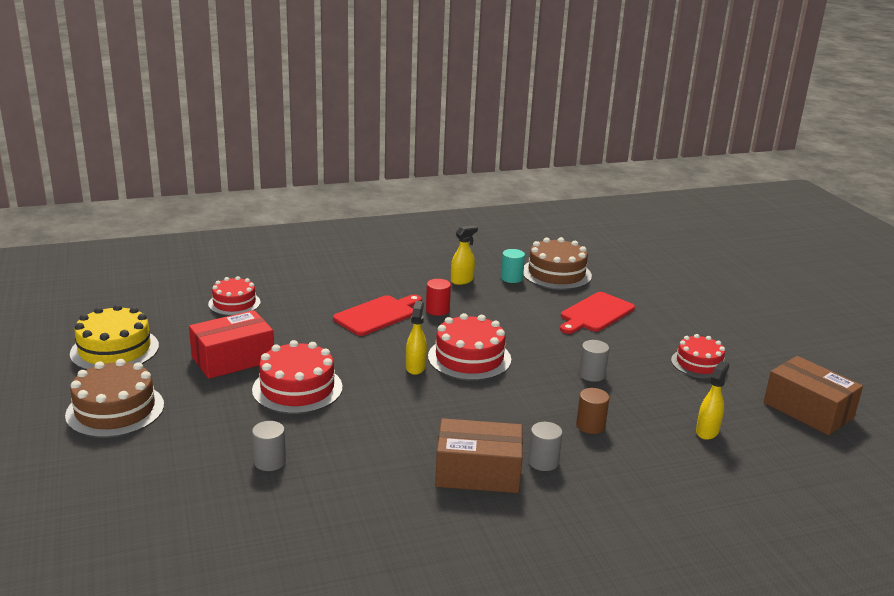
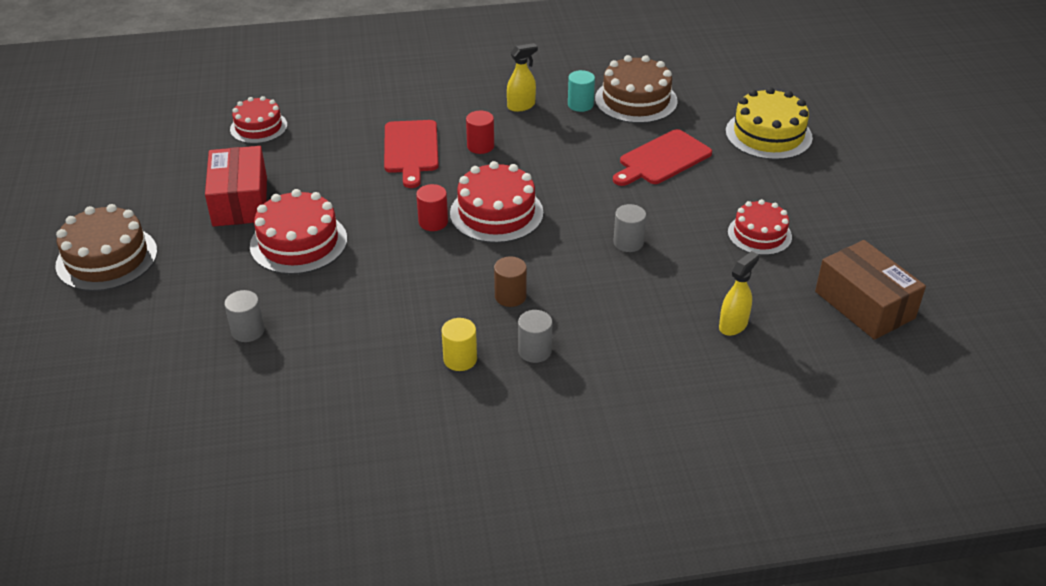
camera: 10 degrees right, 15 degrees up
(115, 350) = (121, 183): yellow cake -> yellow cake (768, 134)
(233, 359) = (240, 201): red box -> red box turned 75 degrees counterclockwise
(377, 315) = (411, 150): red cutting board -> red cutting board turned 120 degrees clockwise
(415, 367) = (433, 222): yellow spray bottle -> red cylinder
(478, 472) = (460, 359): brown box -> yellow cylinder
(590, 426) = (603, 309): brown cylinder -> brown cylinder (510, 296)

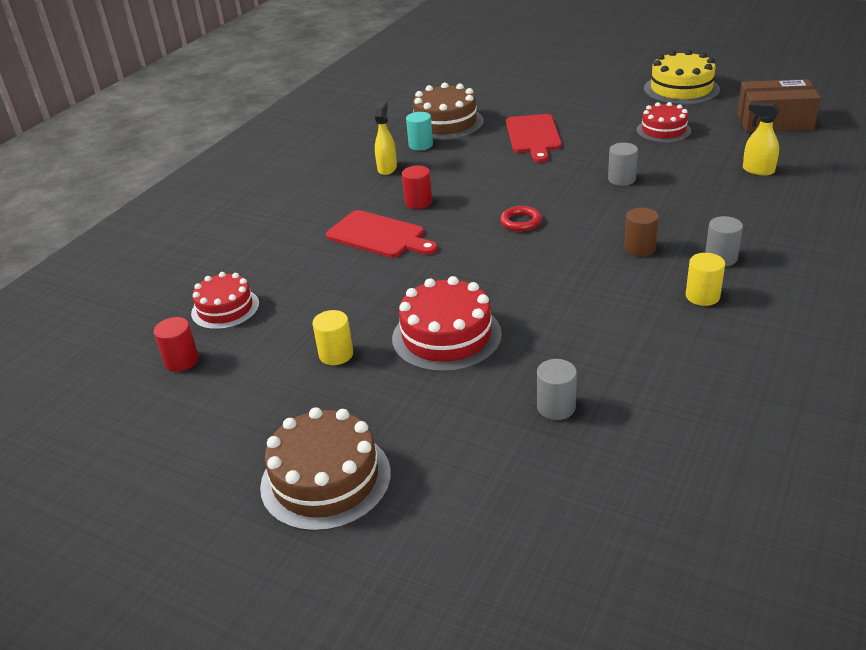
camera: 50 degrees left, 5 degrees down
(240, 201) = (336, 354): red box -> yellow cylinder
(433, 222) = (498, 255): red cylinder -> red cylinder (181, 361)
(496, 213) = (520, 222): red cake -> red ring
(733, 325) = (758, 170): yellow spray bottle -> yellow spray bottle turned 45 degrees counterclockwise
(768, 134) = (552, 93): yellow cake -> yellow cake (681, 89)

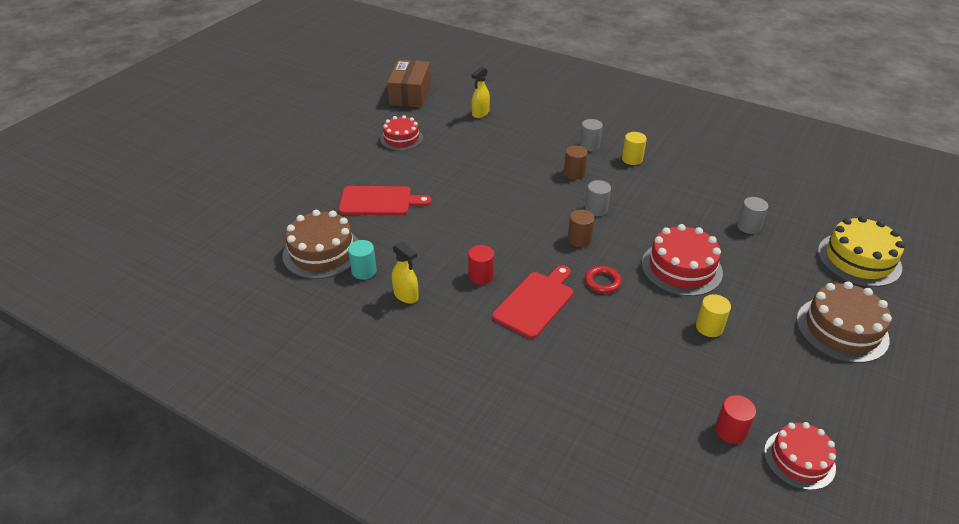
camera: 90 degrees left, 5 degrees up
(225, 309) = (650, 406): red cake -> red cake (799, 459)
(387, 168) = (406, 296): yellow spray bottle -> yellow spray bottle turned 150 degrees counterclockwise
(492, 258) = (579, 239): none -> brown cylinder
(520, 222) = (528, 221): red ring -> red ring (602, 282)
(621, 179) = (474, 167): grey cylinder -> grey cylinder (596, 209)
(681, 89) = (330, 120): yellow cake -> yellow cake (859, 259)

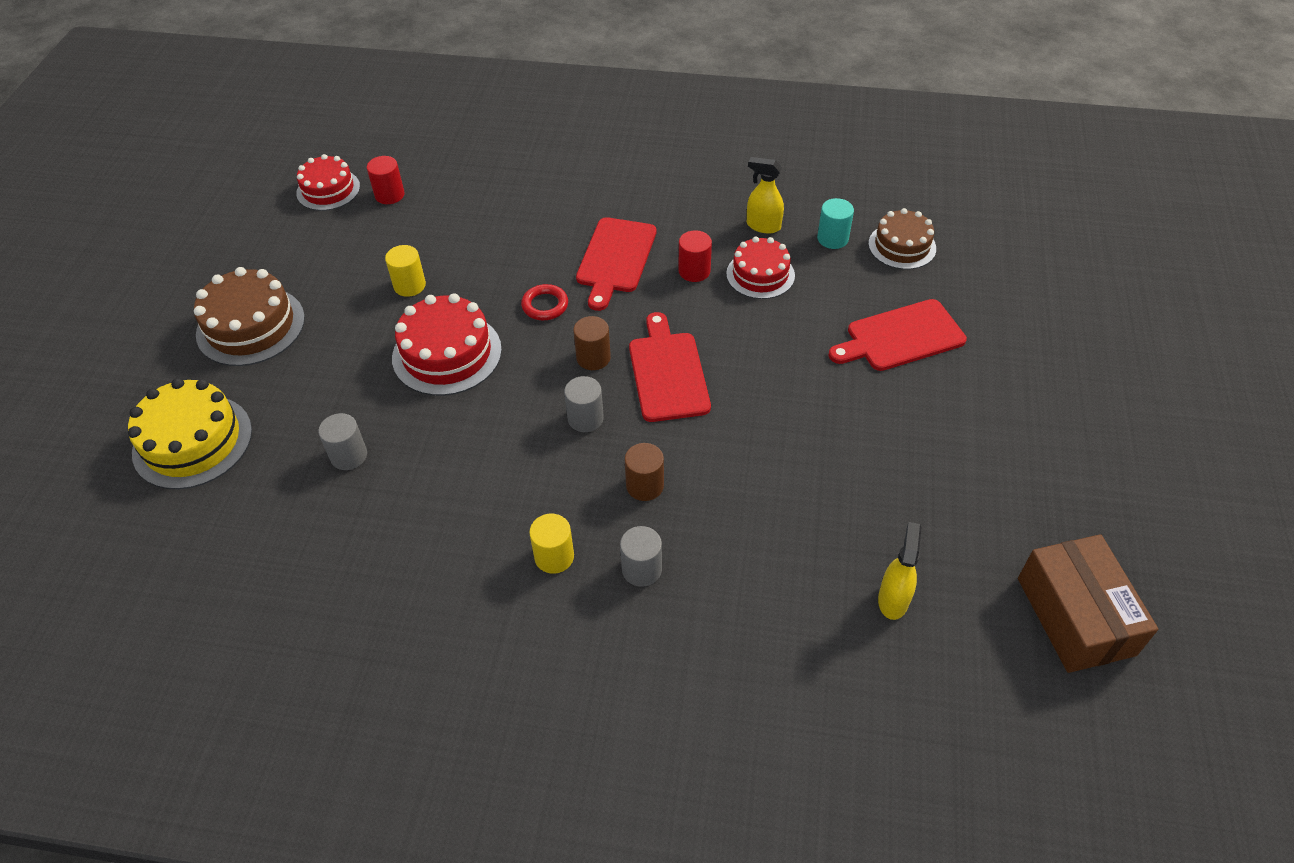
camera: 160 degrees right, 10 degrees up
(322, 252) = (902, 246): brown cake -> brown cake, size x0.67
(401, 138) = (979, 475): red cake -> red cake (760, 274)
(535, 219) = (667, 372): none -> red cutting board

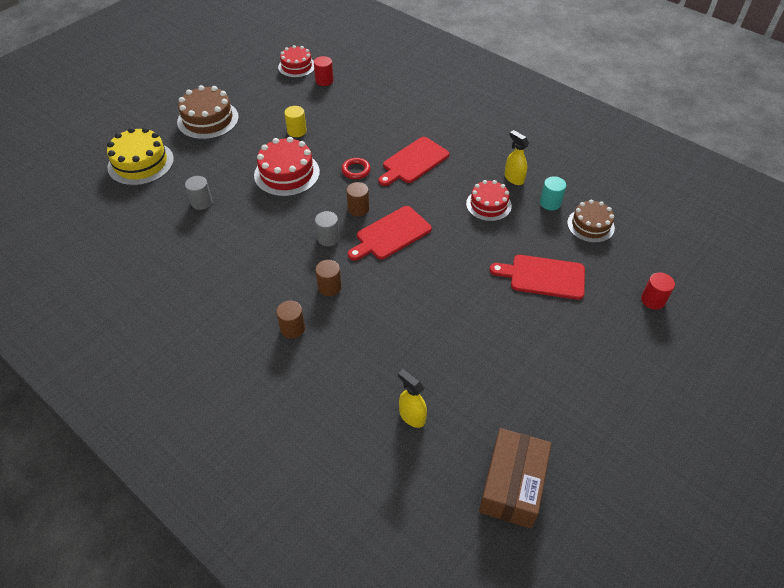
camera: 30 degrees right, 0 degrees up
(554, 556) = (255, 299): yellow cylinder -> none
(641, 569) = (292, 328): grey cylinder -> brown cylinder
(667, 372) = (391, 234): red cutting board -> red cutting board turned 150 degrees counterclockwise
(694, 271) = (452, 187): red cylinder -> red cylinder (653, 300)
(893, 599) = (412, 416): yellow spray bottle -> yellow spray bottle turned 90 degrees counterclockwise

